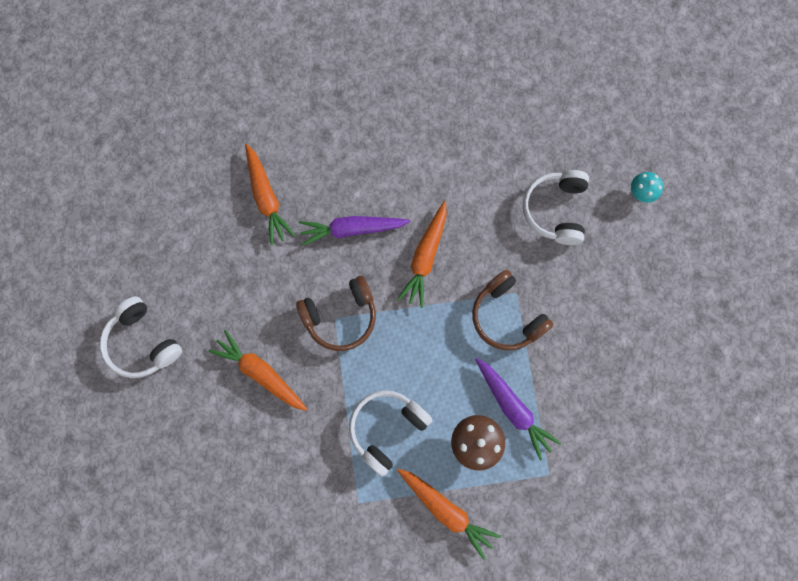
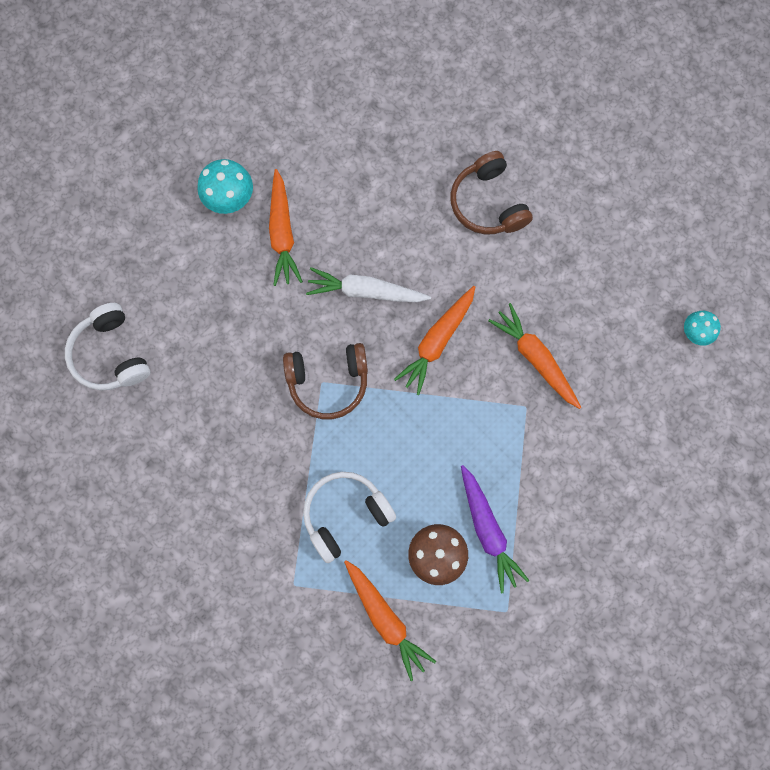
camera: 15 degrees right, 0 degrees up
(212, 180) = (230, 199): none -> turquoise mushroom
(260, 372) = (226, 419): orange carrot -> orange carrot (535, 358)
(352, 229) = (365, 291): purple carrot -> white carrot
(506, 316) = (508, 429): brown headphones -> brown headphones (488, 203)
(555, 210) = (594, 327): white headphones -> none

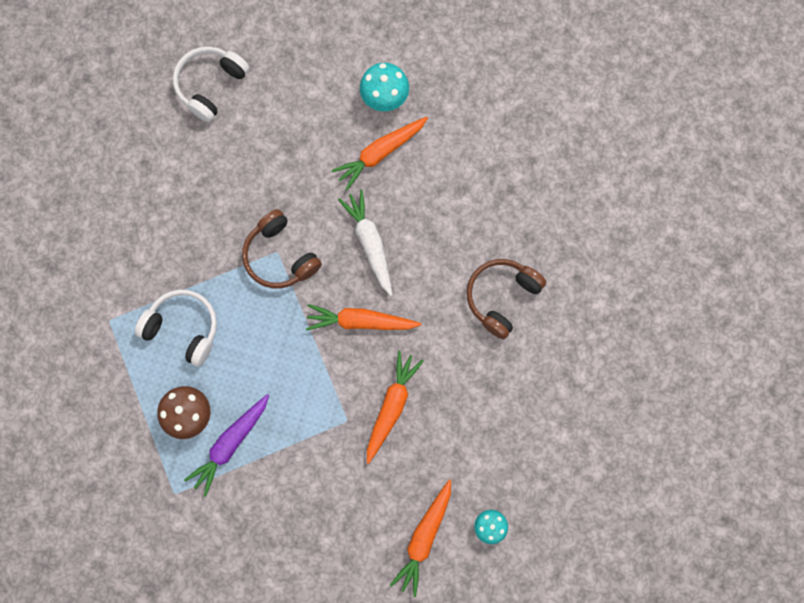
camera: 60 degrees right, 0 degrees up
(386, 619) = (119, 404): orange carrot -> orange carrot (424, 538)

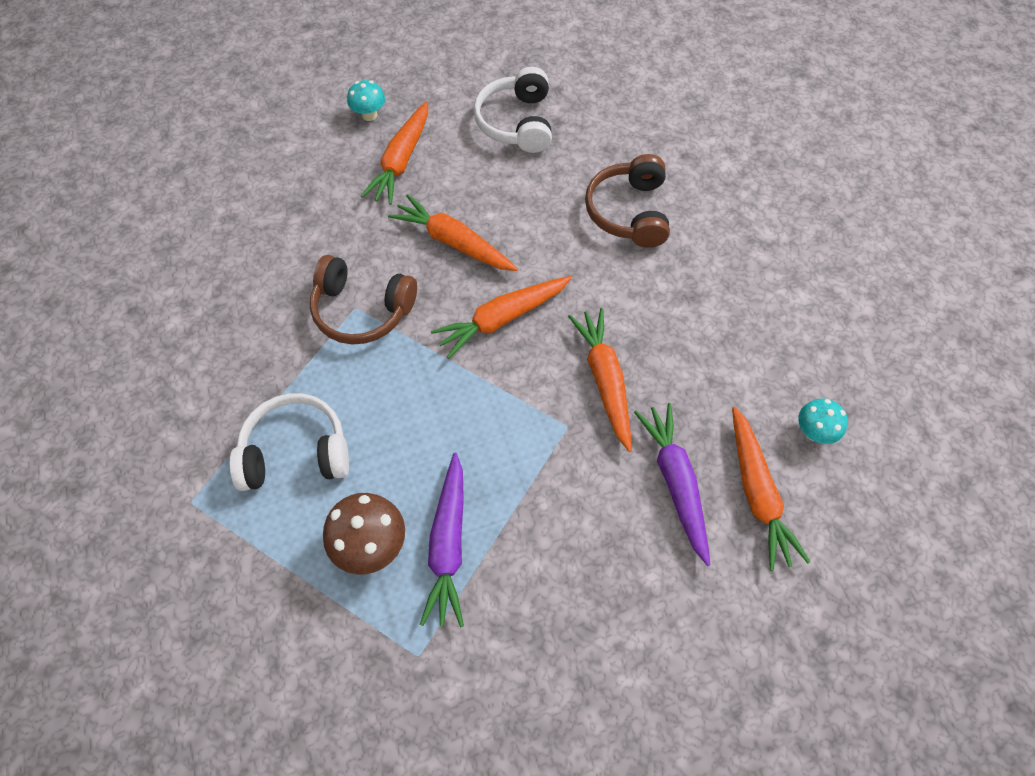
camera: 35 degrees left, 15 degrees down
(210, 85) = (167, 199): white headphones -> white headphones (517, 123)
(370, 243) = (453, 242): white carrot -> orange carrot
(382, 498) = (675, 482): none -> purple carrot
(384, 98) = (369, 115): turquoise mushroom -> turquoise mushroom, size x0.63

